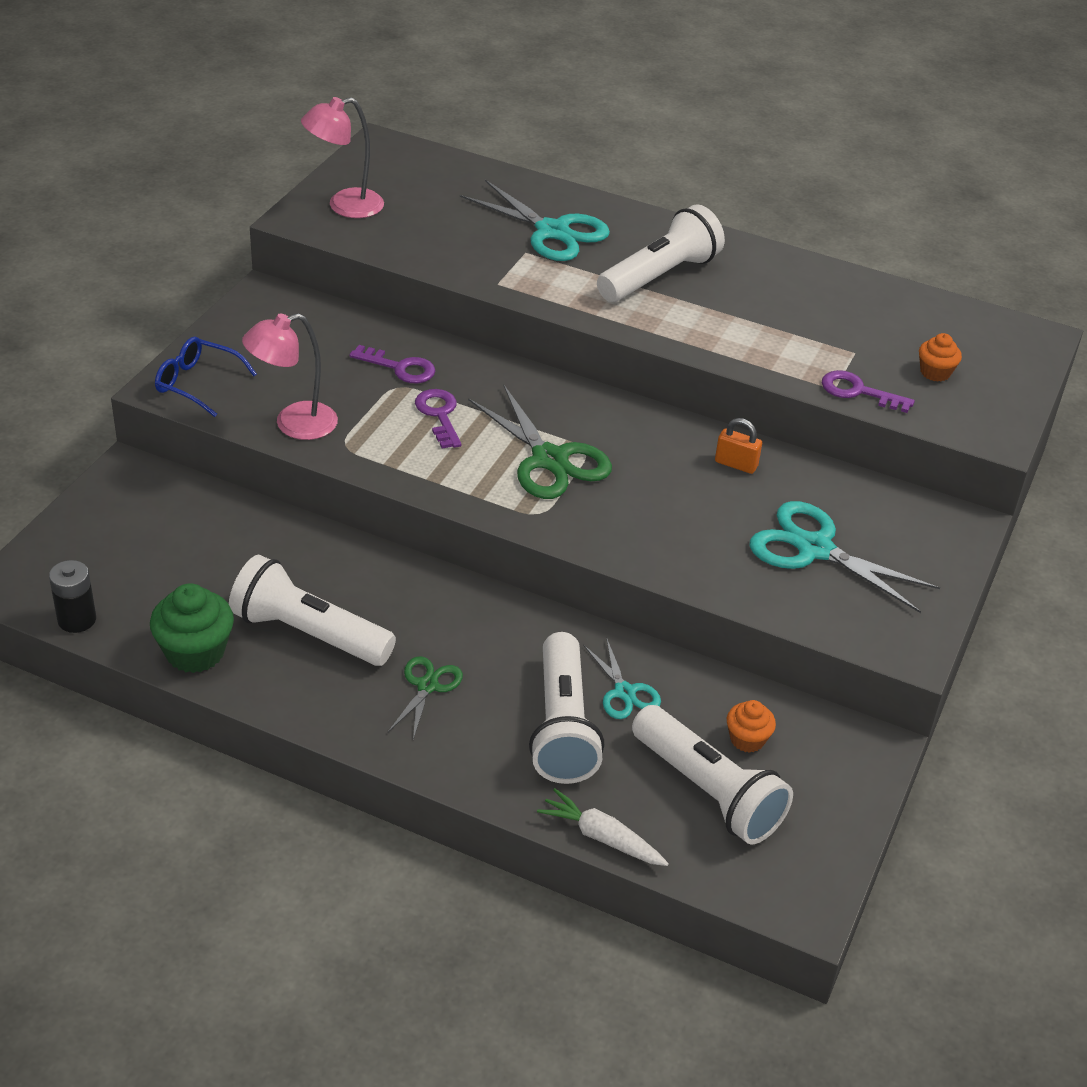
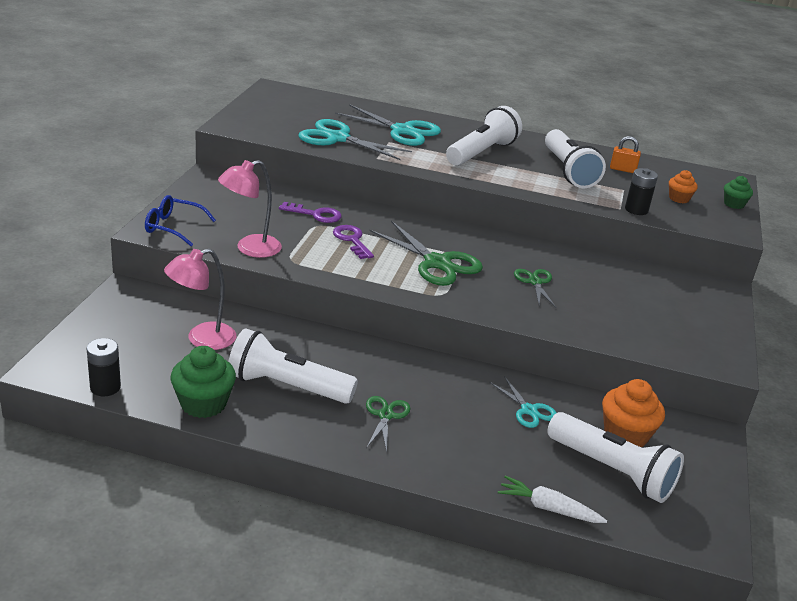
camera: 10 degrees left, 10 degrees down
(344, 206) = (258, 119): pink lamp -> pink lamp (202, 339)
(563, 727) = (493, 435): white flashlight -> white flashlight (568, 171)
(681, 499) = (535, 282): none -> green scissors
(736, 464) = (562, 261): orange padlock -> orange padlock (622, 169)
(747, 739) = (625, 435): orange cupcake -> orange cupcake, size x1.71
(814, 549) = (635, 307): turquoise scissors -> turquoise scissors (337, 138)
(858, 392) = (636, 210): purple key -> black battery
(1019, 386) = (733, 204): none -> green cupcake

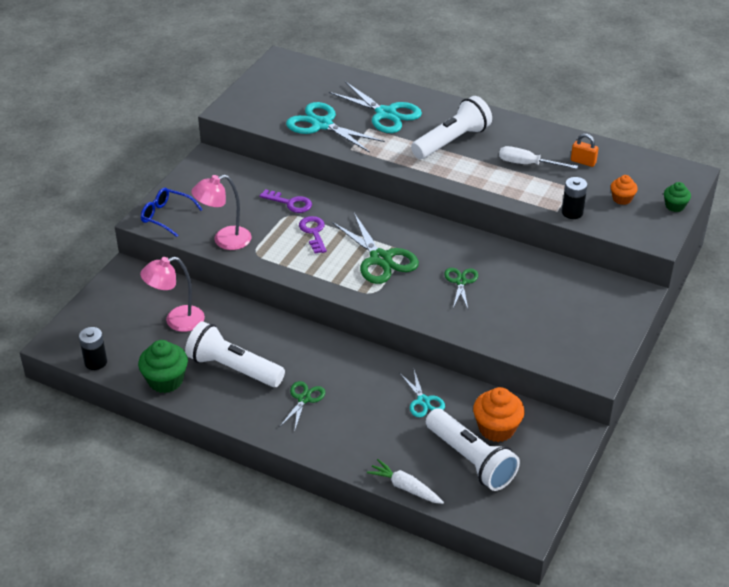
camera: 15 degrees right, 10 degrees up
(568, 171) = (527, 164): white flashlight -> white screwdriver

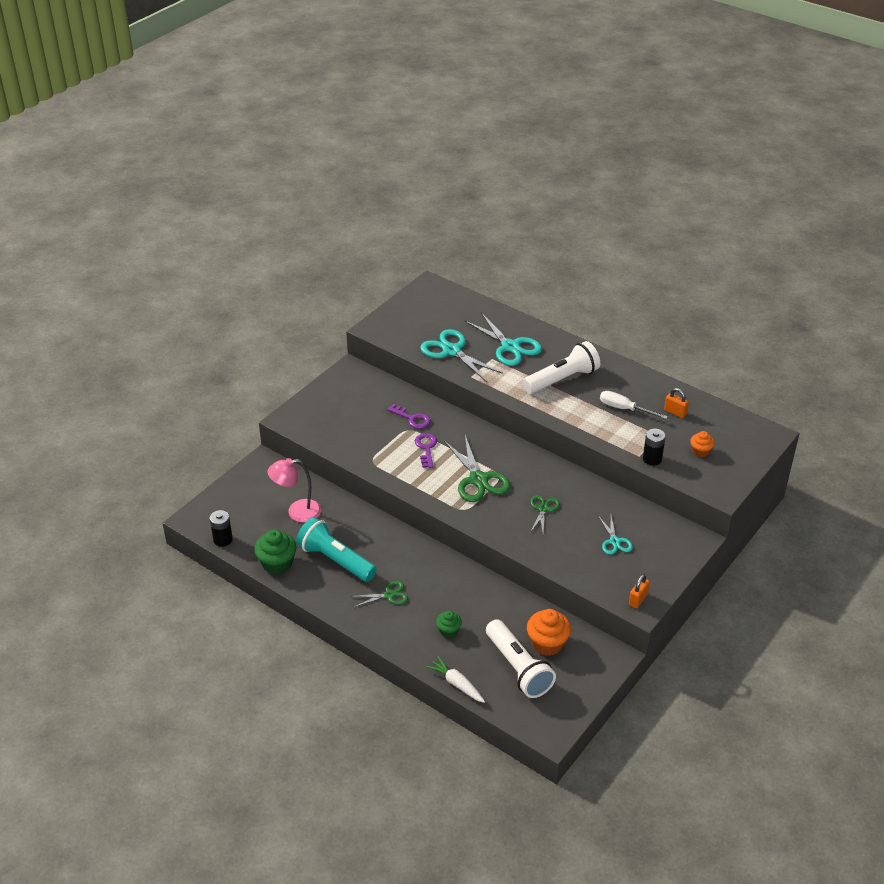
camera: 10 degrees right, 0 degrees up
(166, 216) = (304, 418): blue glasses -> none
(224, 240) = (348, 446): pink lamp -> none
(233, 368) = (335, 560): white flashlight -> turquoise flashlight
(304, 399) = (389, 595): green scissors -> green scissors turned 45 degrees clockwise
(423, 401) = (490, 610): turquoise scissors -> turquoise scissors (614, 541)
(591, 365) = (638, 599): none -> orange padlock
(675, 206) = (746, 464): green cupcake -> green cupcake (448, 631)

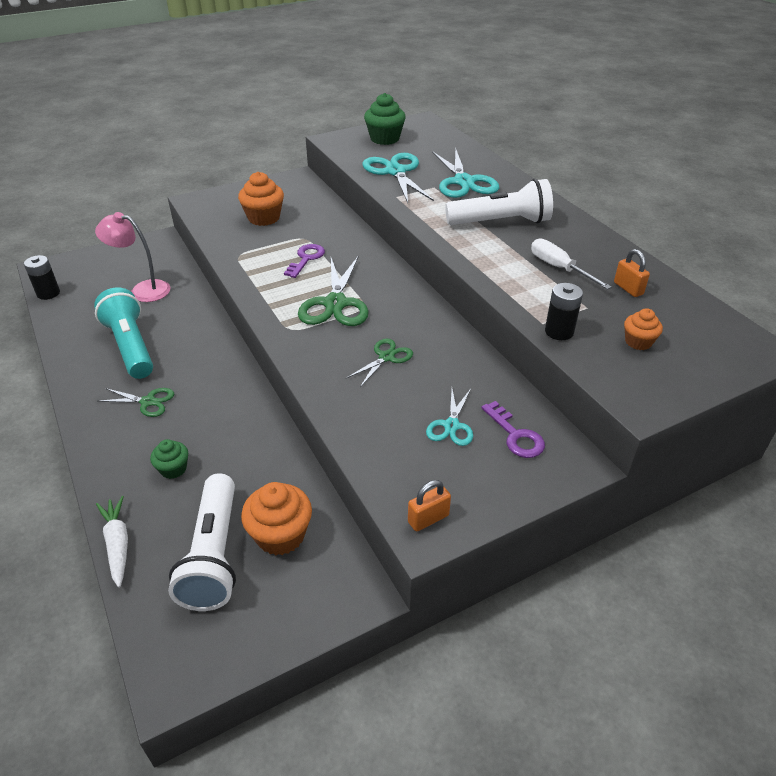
camera: 25 degrees right, 0 degrees up
(277, 563) = (72, 331): green cupcake -> green cupcake (384, 139)
(360, 420) = (264, 218): none -> orange cupcake
(412, 418) = (317, 230): purple key -> purple key (515, 435)

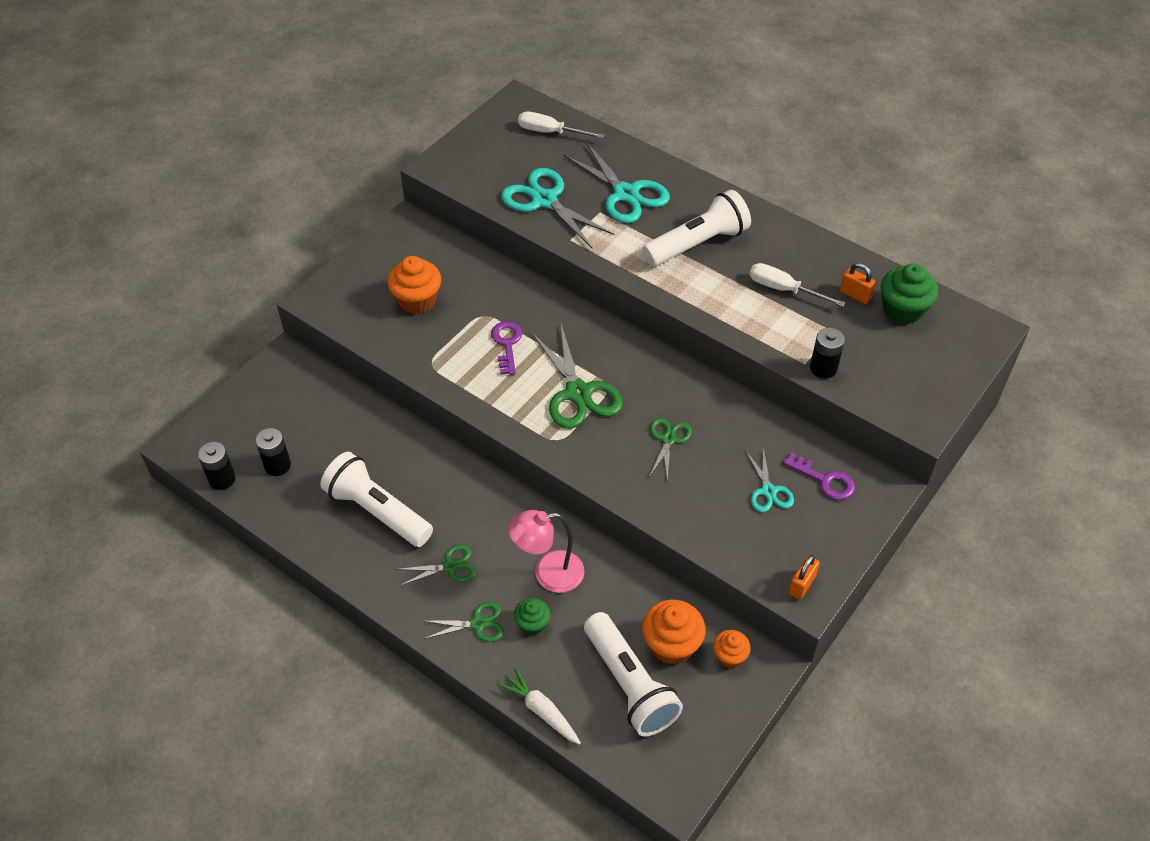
camera: 25 degrees left, 10 degrees up
(92, 297) = (277, 465): none -> black battery
(130, 346) = (377, 511): turquoise flashlight -> white flashlight
(130, 451) = (477, 624): none -> green scissors
(143, 290) = (327, 436): pink lamp -> pink lamp (548, 573)
(384, 139) = (496, 147): green cupcake -> green cupcake (903, 310)
(433, 139) = (550, 132): none -> white screwdriver
(638, 342) = (891, 356): orange cupcake -> orange cupcake (729, 656)

